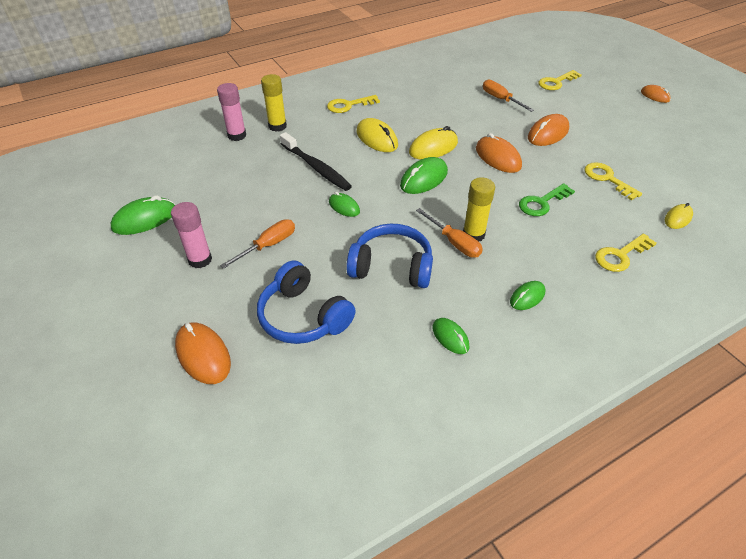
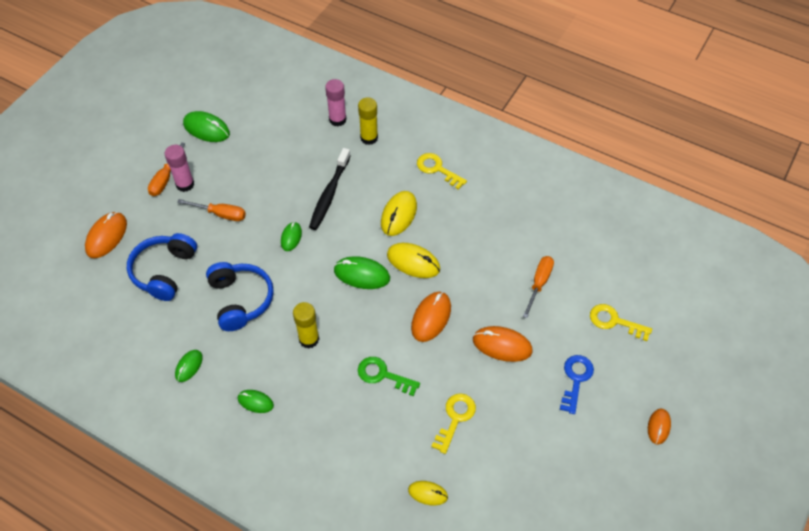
camera: 60 degrees right, 10 degrees up
(454, 242) = (291, 329): orange screwdriver -> orange screwdriver (165, 179)
(598, 113) = (576, 379): none -> blue key
(620, 255) = (344, 456): yellow key -> none

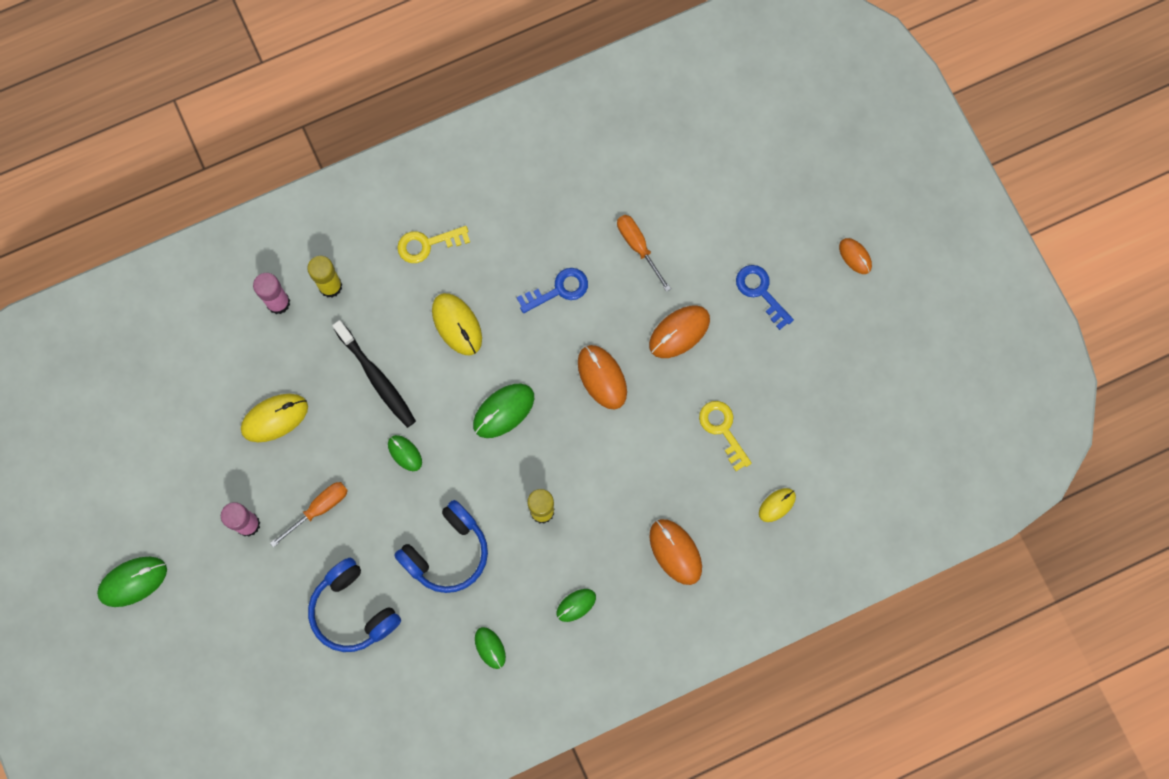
camera: 55 degrees left, 20 degrees up
(106, 236) = (260, 648): orange mouse -> orange mouse (675, 552)
(165, 179) = (223, 541): orange screwdriver -> none
(206, 129) = (182, 455): green mouse -> green mouse (133, 581)
(240, 300) = (446, 552): blue headphones -> blue headphones turned 120 degrees clockwise
(383, 375) = (632, 466): green key -> none
(413, 262) = (525, 350): yellow mouse -> yellow mouse (274, 418)
(469, 256) = (559, 290): none -> blue key
(614, 321) = (728, 209): yellow key -> none

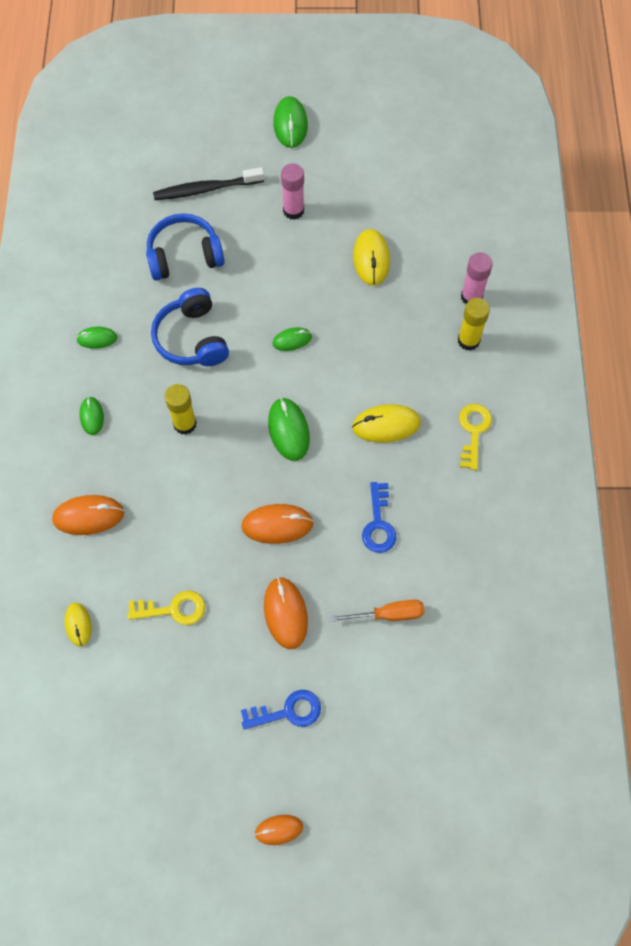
camera: 115 degrees right, 10 degrees down
(319, 509) = (279, 262): orange screwdriver -> none
(376, 378) = (368, 344): black toothbrush -> black toothbrush (206, 189)

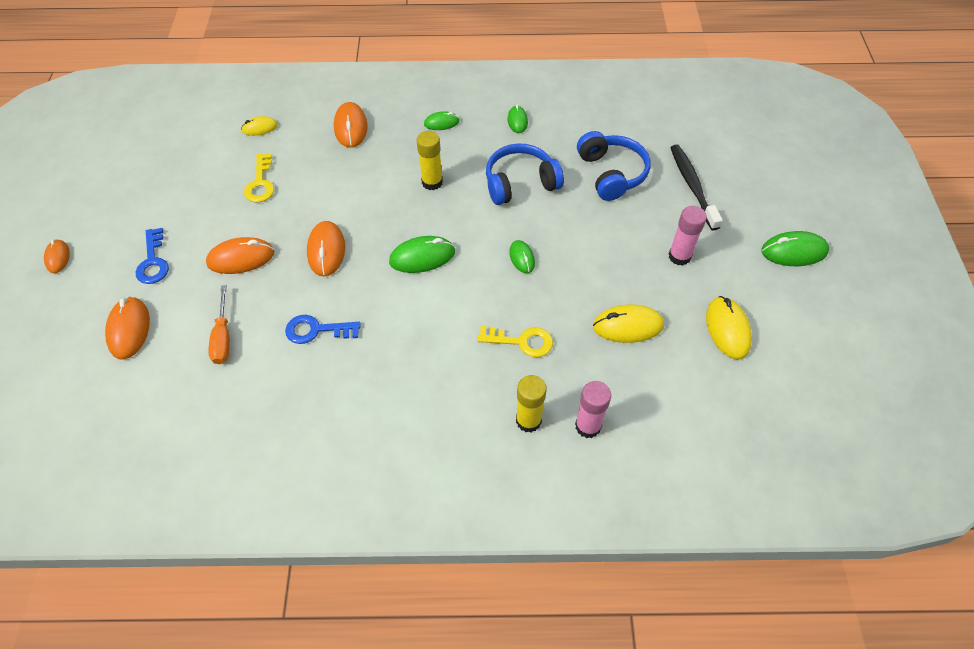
camera: 90 degrees right, 10 degrees down
(380, 716) = (129, 329): none -> orange mouse
(386, 425) = (424, 338): yellow mouse -> yellow mouse (727, 329)
(473, 431) = (413, 421): yellow key -> yellow key (521, 341)

